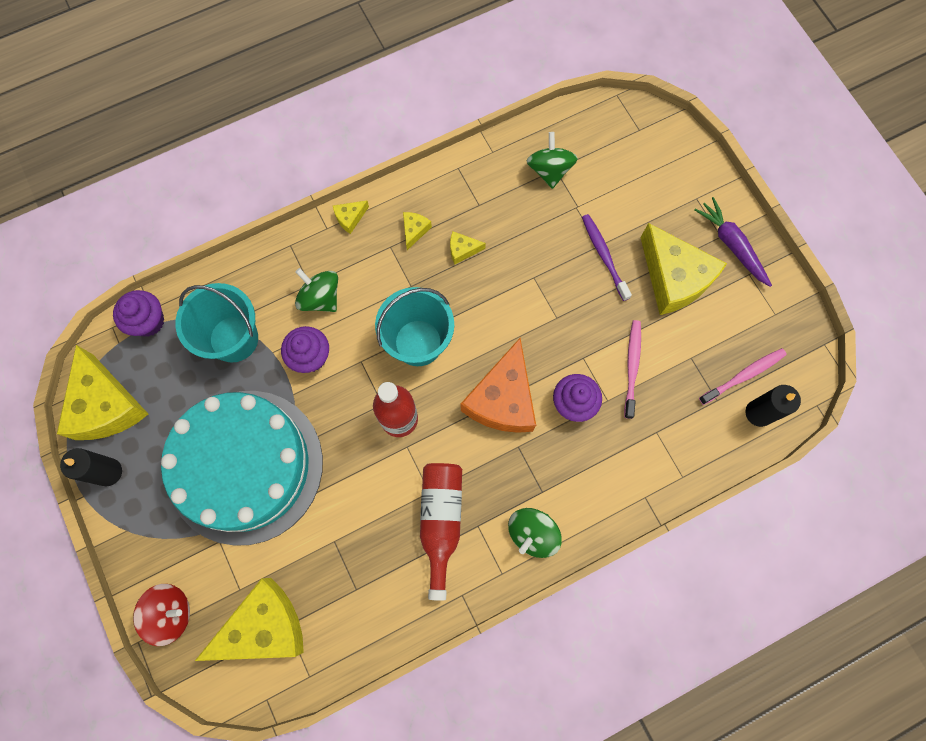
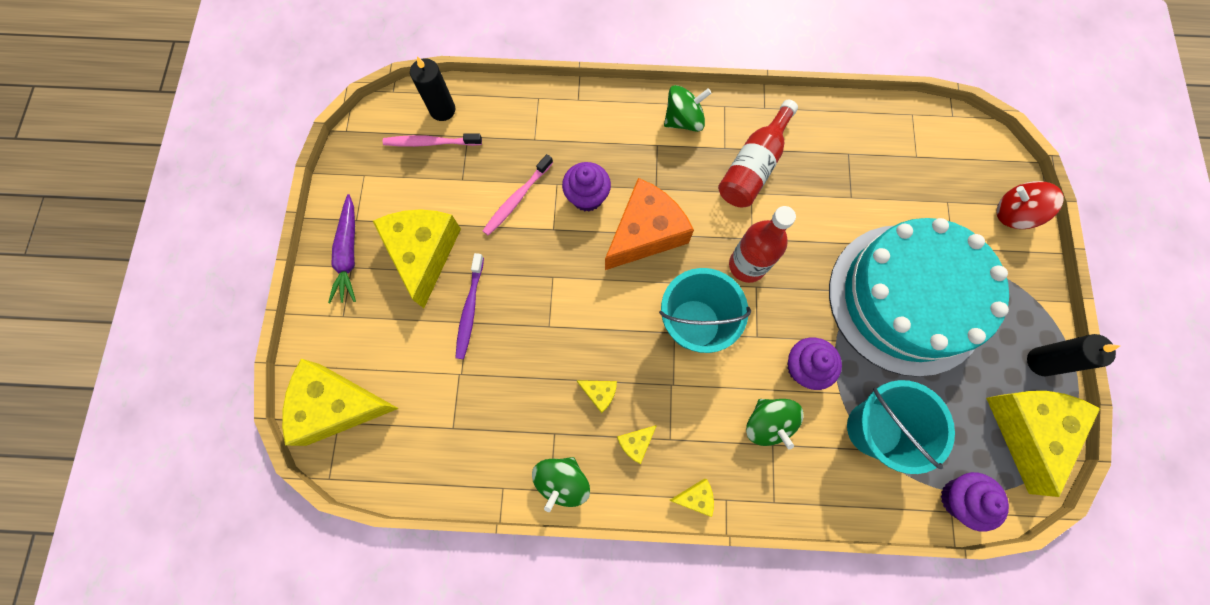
camera: 150 degrees left, 0 degrees up
(264, 626) = (936, 165): yellow cheese -> yellow cheese (338, 405)
(549, 170) = (459, 430): green spinning top -> green spinning top (562, 481)

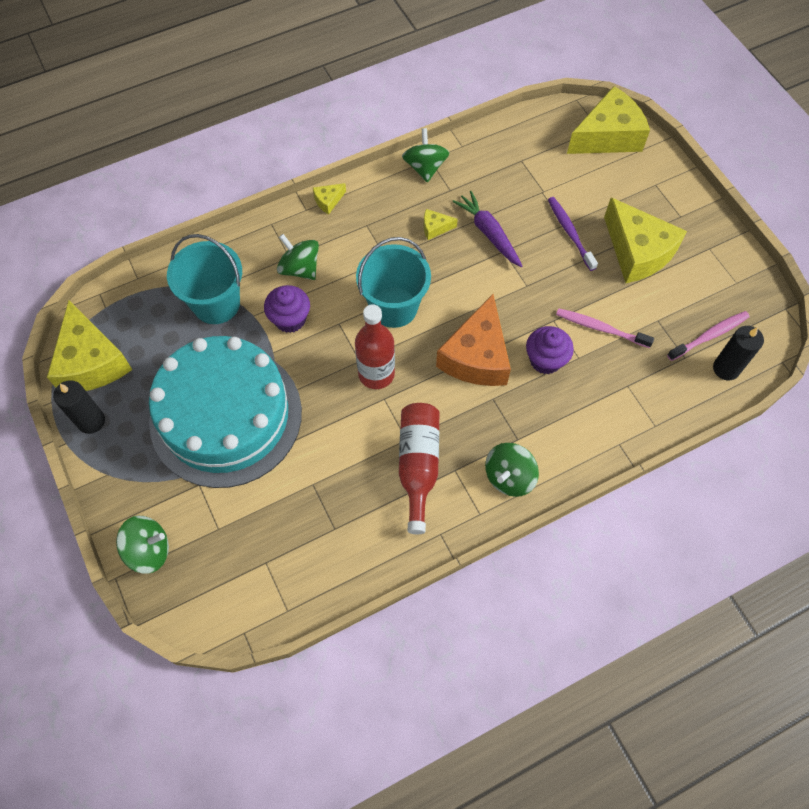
camera: 150 degrees right, 10 degrees down
(349, 253) = (691, 224): purple carrot -> purple carrot (488, 233)
(517, 199) = (601, 328): pink toothbrush -> pink toothbrush turned 75 degrees counterclockwise
(636, 443) = (389, 211): yellow cheese -> none
(958, 498) = (134, 289): purple cupcake -> none
(1013, 214) = (149, 550): red spinning top -> green spinning top

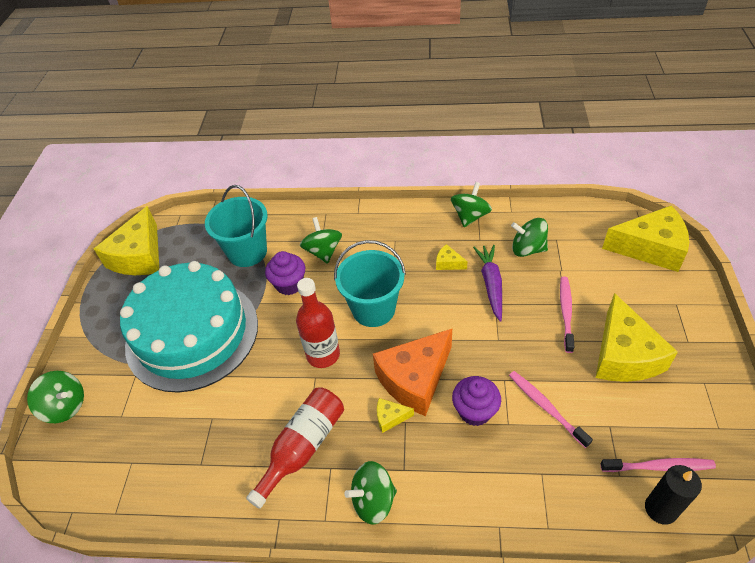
camera: 35 degrees right, 15 degrees down
(91, 421) = (107, 295): black candle -> none
(328, 201) = (378, 213): yellow cheese -> yellow cheese (390, 417)
(501, 182) = (527, 249): none -> green spinning top
(570, 233) = (566, 313): purple toothbrush -> pink toothbrush

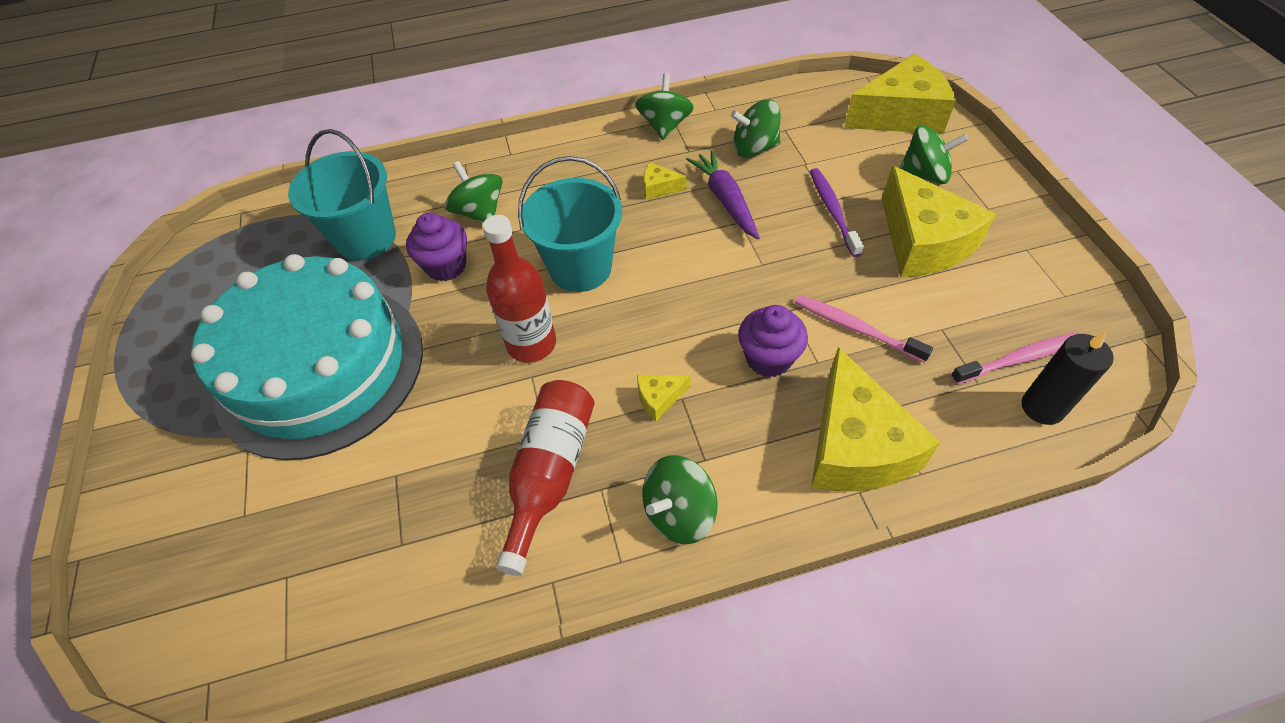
camera: 20 degrees left, 5 degrees up
(65, 406) = (140, 529): green spinning top -> green spinning top (924, 174)
(139, 256) = (193, 283): yellow cheese -> yellow cheese (855, 446)
(415, 379) = (673, 340): orange cheese -> none
(566, 313) = (833, 211): pink toothbrush -> purple toothbrush

